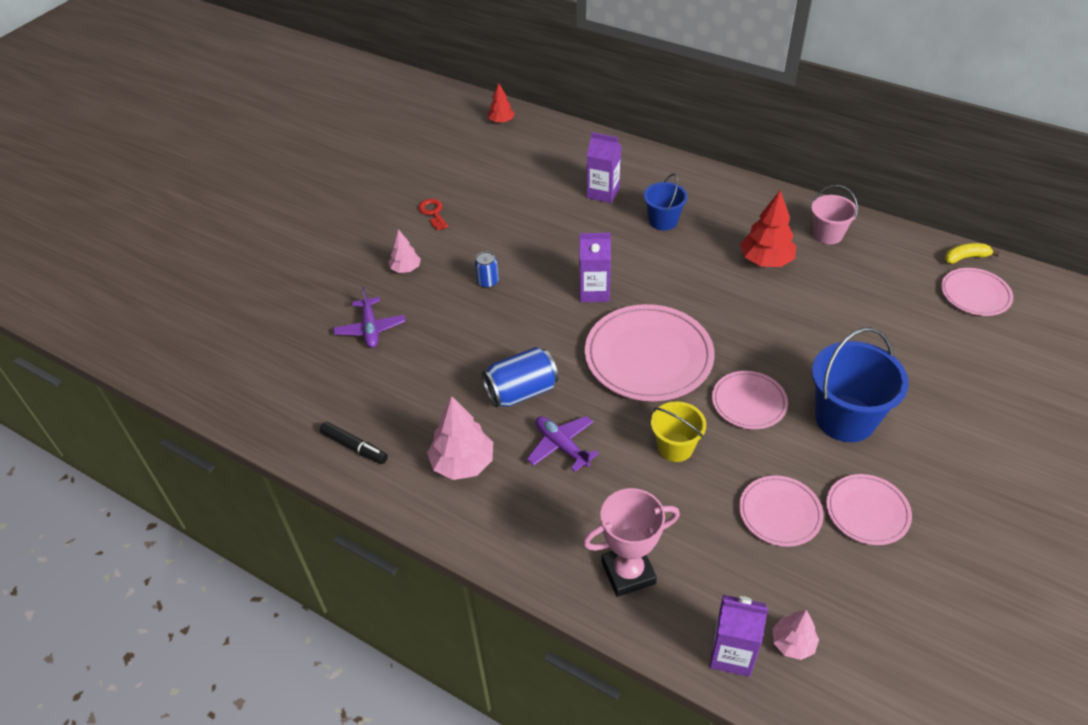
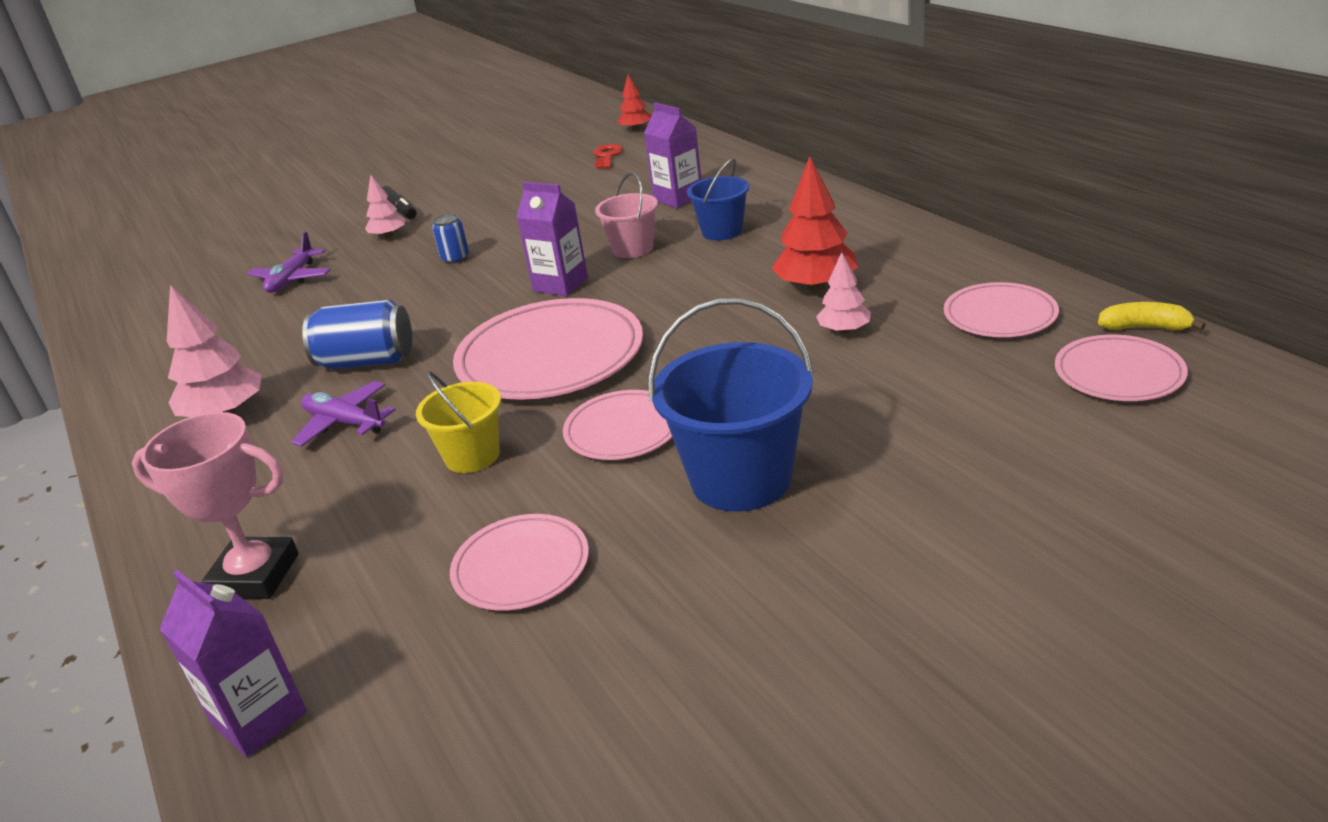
camera: 30 degrees right, 15 degrees down
(354, 447) = (148, 375): black marker -> black marker (400, 209)
(433, 213) = (473, 194): red key -> red key (607, 156)
(561, 446) = (345, 423): purple plane -> purple plane turned 45 degrees counterclockwise
(793, 643) = (352, 737): pink tree -> pink tree (844, 330)
(827, 234) = (937, 272): pink bucket -> pink bucket (632, 249)
(867, 511) = (650, 603): pink plate -> pink plate (1000, 315)

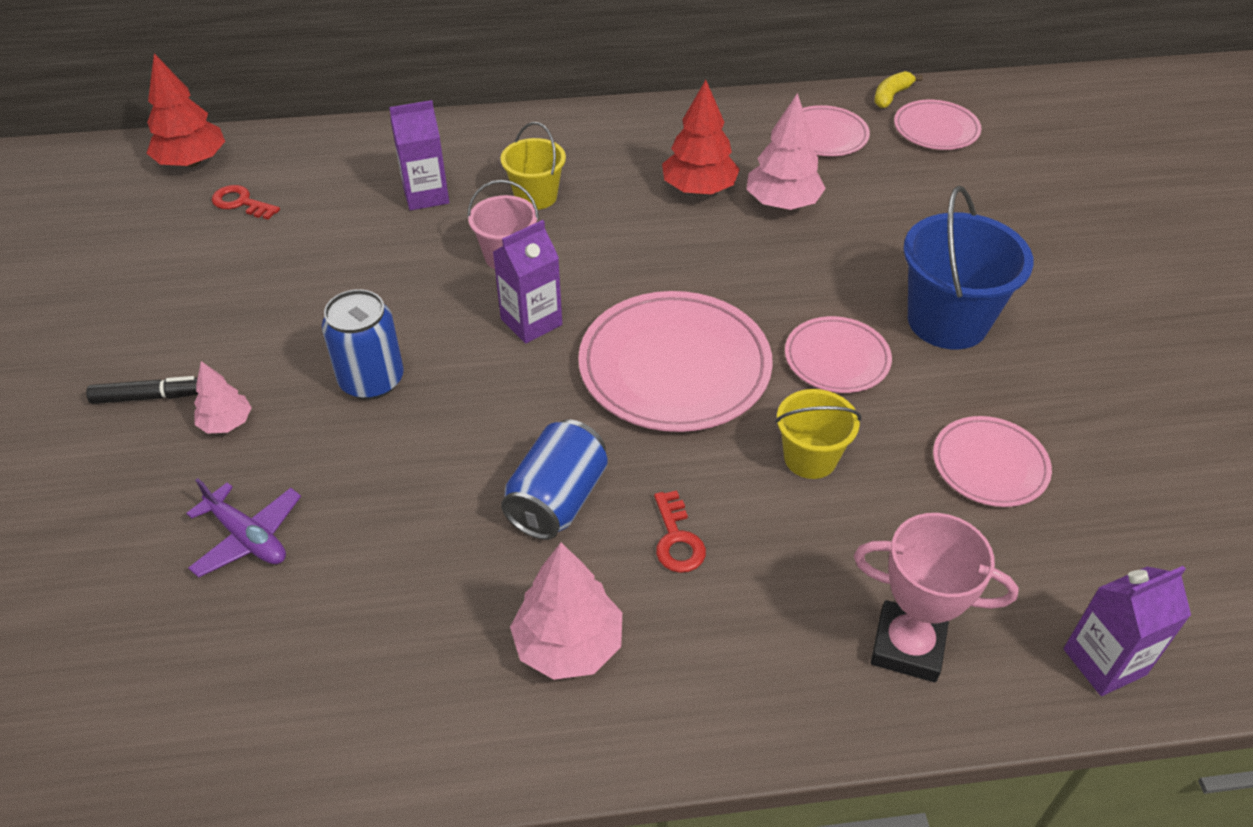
camera: 70 degrees left, 15 degrees up
(255, 576) = (907, 646): pink trophy -> pink trophy turned 75 degrees clockwise
(345, 423) = (677, 539): purple plane -> red key
(455, 258) = (371, 380): blue can -> blue can, size x1.81
(636, 129) = (192, 162): red tree -> red tree, size x1.70
(722, 231) = (536, 196): blue bucket -> yellow bucket
(844, 330) = (782, 203): pink tree -> pink tree, size x1.70

